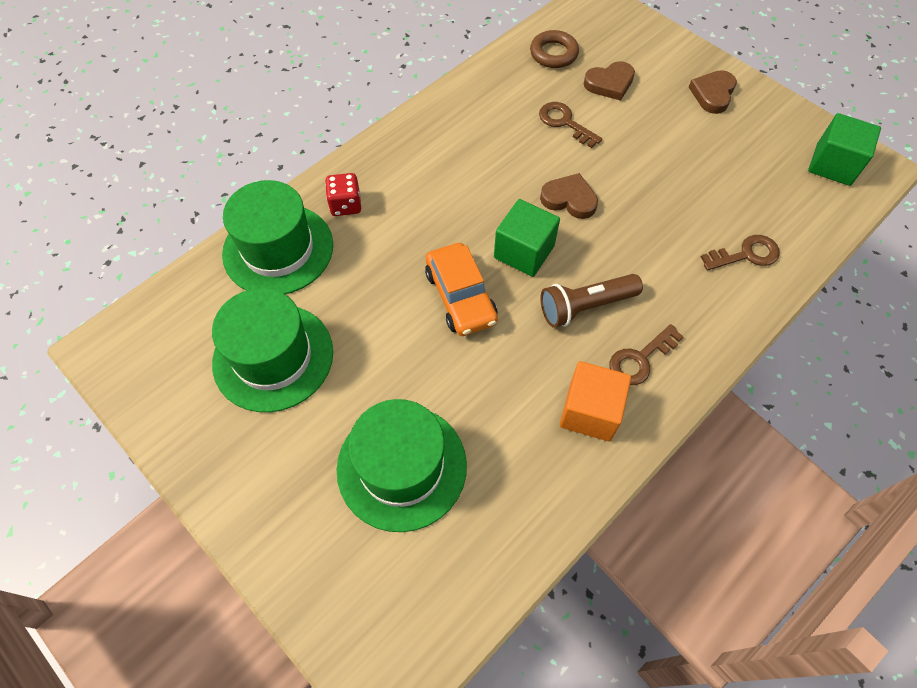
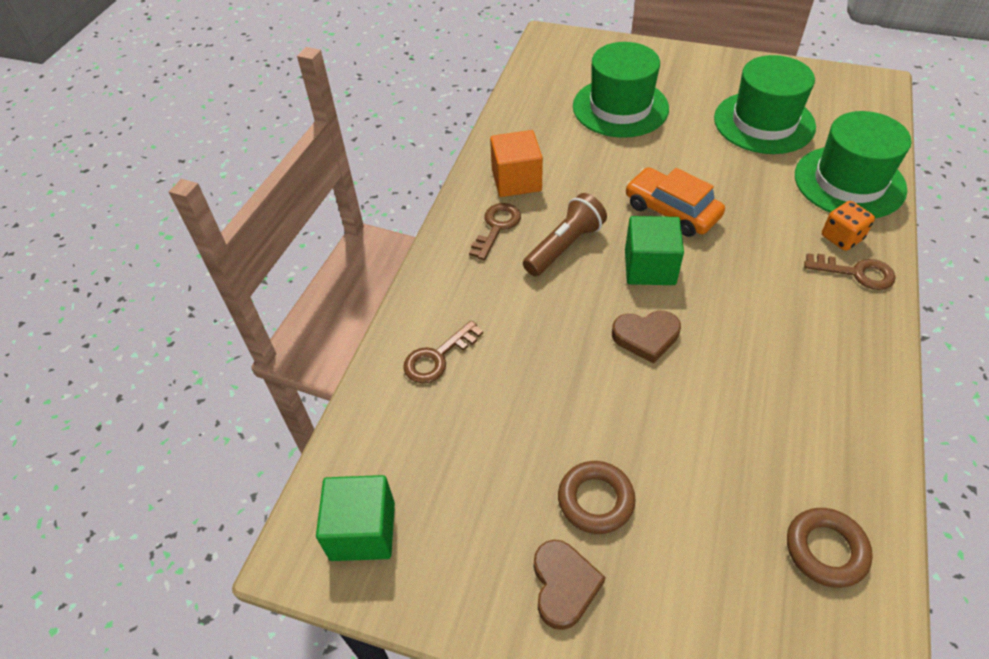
camera: 155 degrees right, 10 degrees down
(345, 205) = (841, 238): red dice -> orange dice
(564, 122) = (721, 433): brown key -> brown key (856, 273)
(609, 83) = (712, 530): brown heart -> none
(671, 122) = (595, 500): none -> brown ring

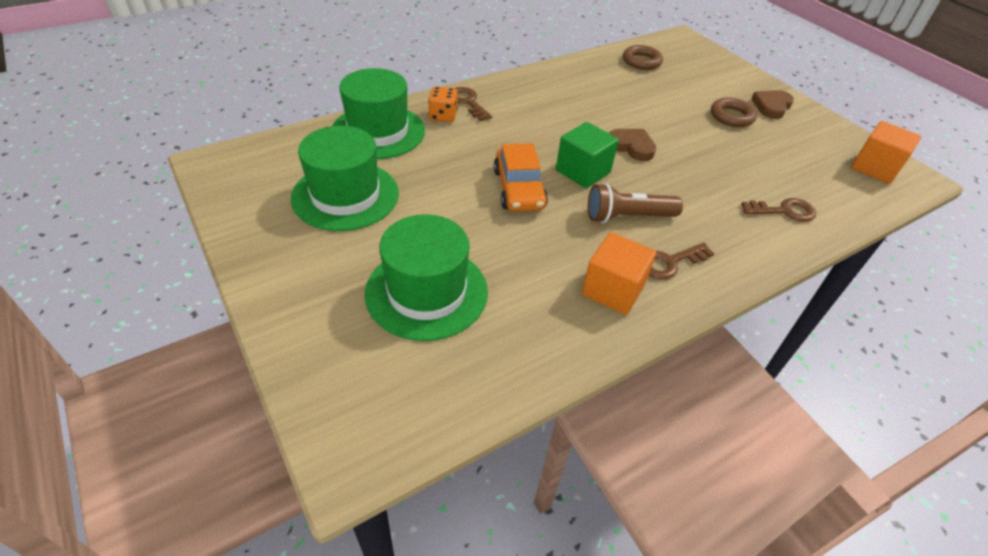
camera: 145 degrees left, 5 degrees down
(362, 531) = (874, 168): green cube -> orange cube

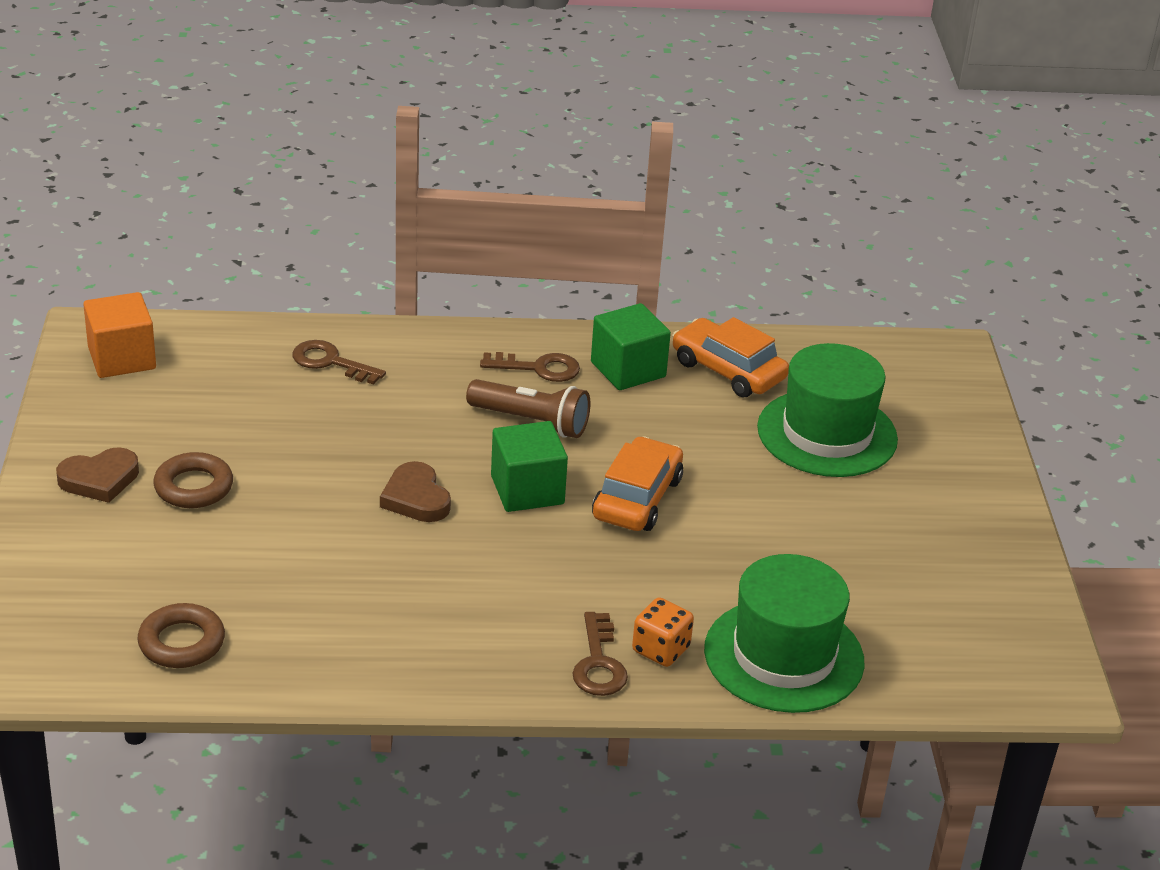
camera: 150 degrees left, 10 degrees down
(345, 195) = (875, 568): green hat -> none
(541, 325) = (728, 370): none -> orange car
(613, 290) = (628, 369): orange cube -> green cube

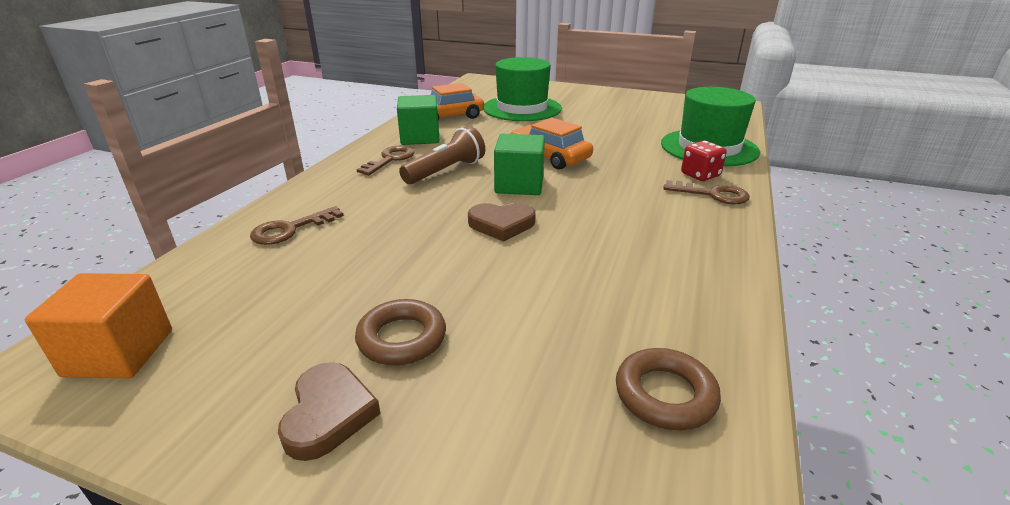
camera: 65 degrees left, 5 degrees down
(661, 649) = (700, 175): orange dice -> red dice

